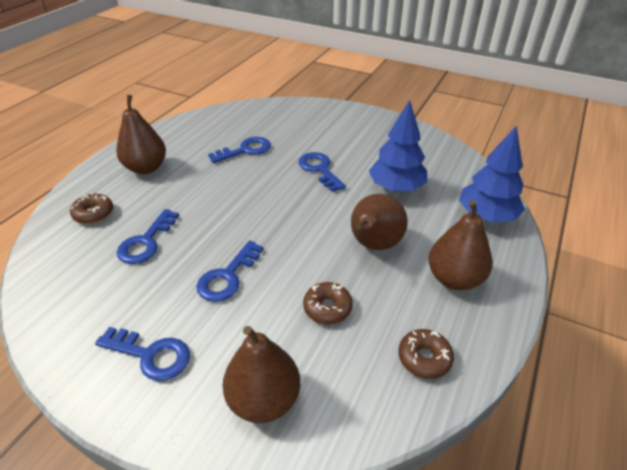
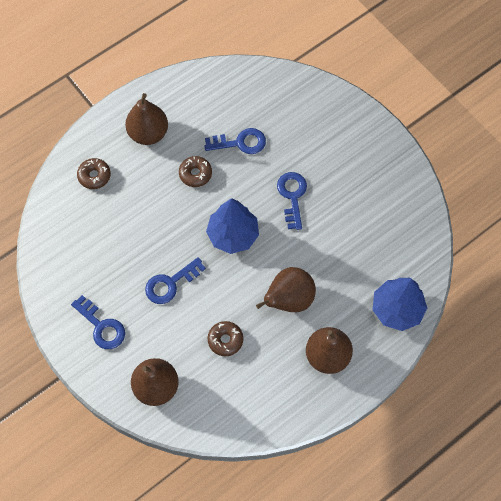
camera: 25 degrees right, 25 degrees up
(146, 242) = (125, 224): blue key -> none
(396, 188) = (344, 246): blue tree -> blue tree (233, 235)
(424, 358) = (265, 404): brown donut -> brown donut (195, 174)

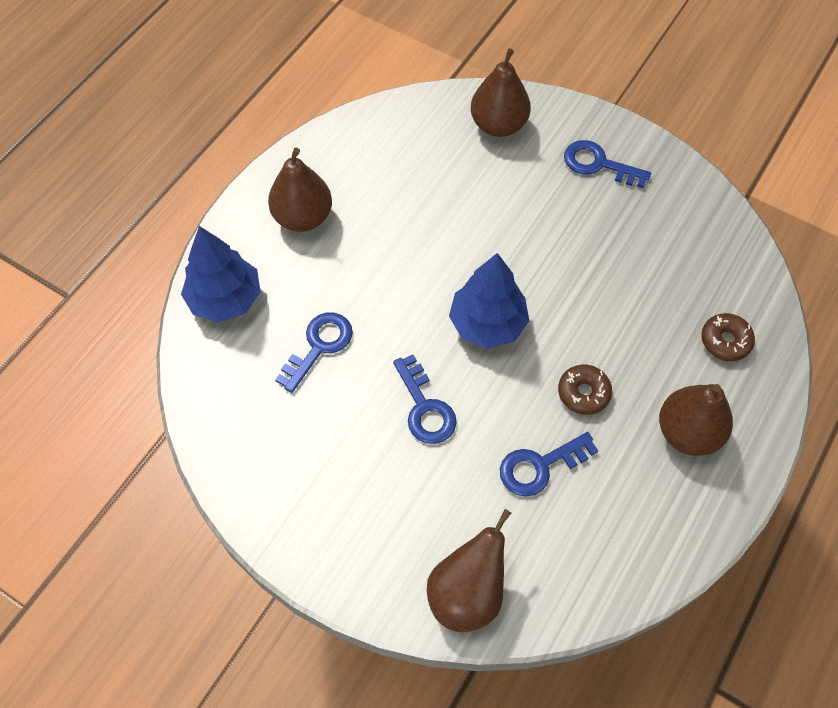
camera: 160 degrees right, 5 degrees down
(170, 284) = (540, 236): blue key -> blue key (319, 346)
(225, 340) = (439, 195): brown donut -> none
(288, 300) = (376, 266): brown pear -> brown pear (467, 593)

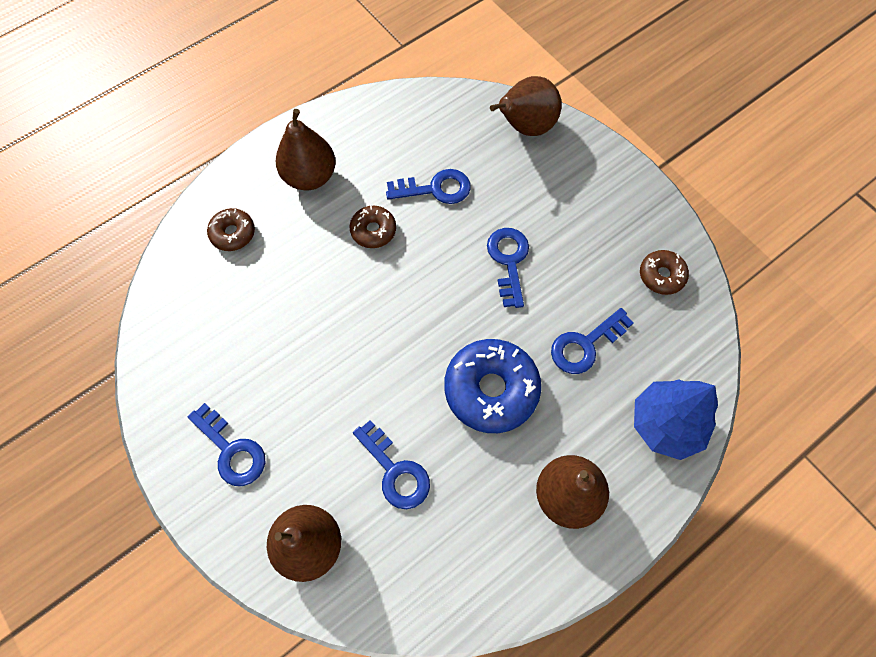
camera: 160 degrees left, 5 degrees up
(254, 446) = (661, 275): none -> brown donut
(397, 278) = (491, 389): none -> blue donut
(455, 191) = (395, 471): none -> blue key
(487, 323) = (425, 315): blue tree -> none

